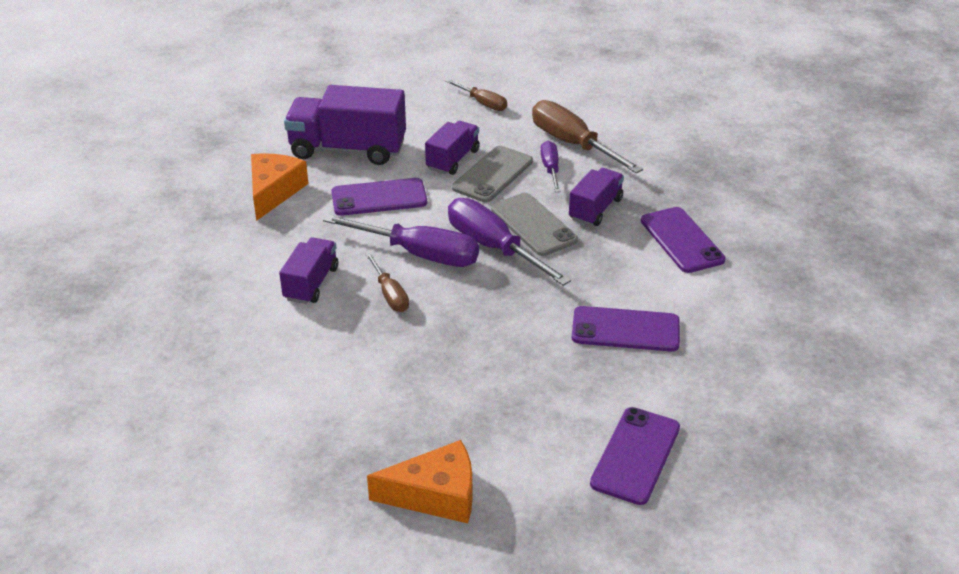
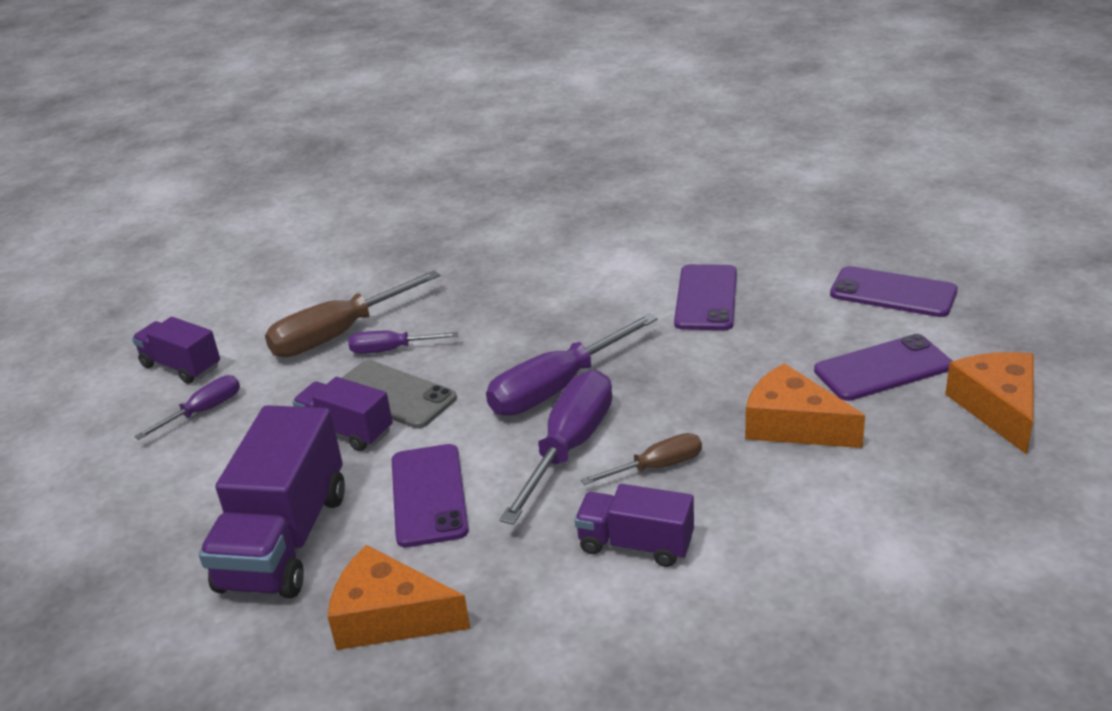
camera: 85 degrees left, 5 degrees down
(429, 367) = (792, 425): none -> orange cheese
(482, 103) = (203, 411): brown screwdriver -> purple screwdriver
(533, 225) = (511, 360): grey phone -> none
(595, 209) = (485, 317): purple truck -> purple truck (181, 366)
(682, 240) = (550, 265): purple phone -> purple phone (882, 368)

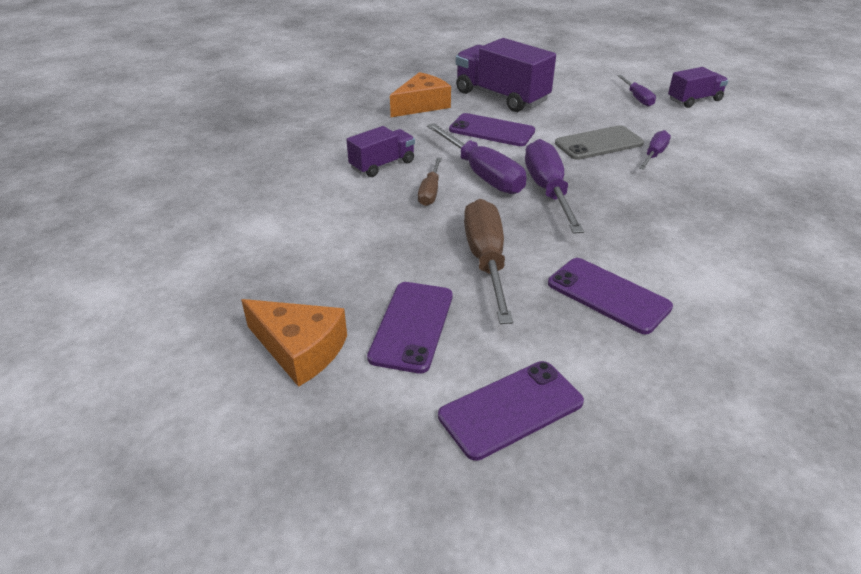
camera: 120 degrees right, 5 degrees up
(338, 335) = (691, 144): brown screwdriver -> brown screwdriver (486, 260)
(346, 431) = (575, 125): purple truck -> none
(792, 425) = (404, 252): orange cheese -> none

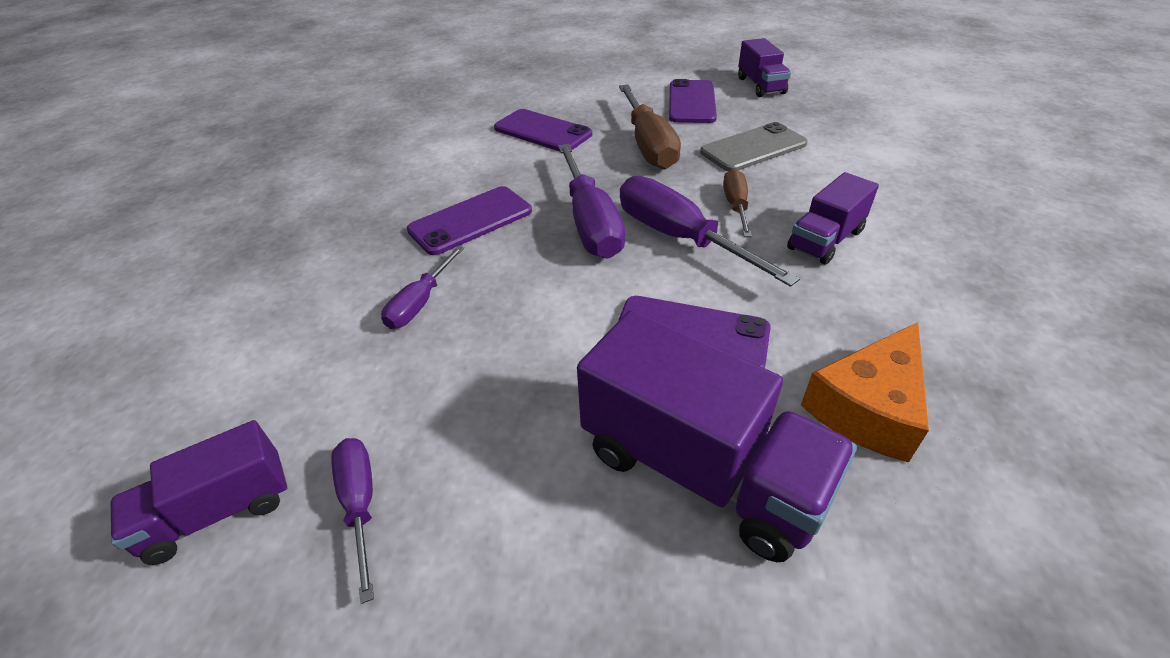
camera: 175 degrees right, 5 degrees up
(300, 349) = (760, 86): orange cheese -> purple truck
(511, 409) = (614, 77): purple phone -> purple phone (471, 221)
(599, 143) = (502, 320): grey phone -> grey phone (753, 148)

